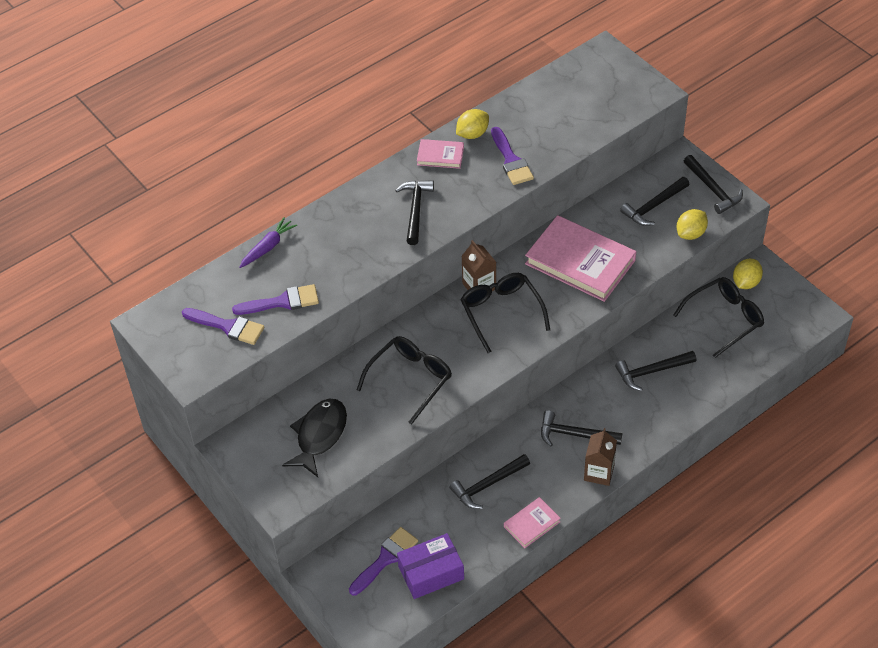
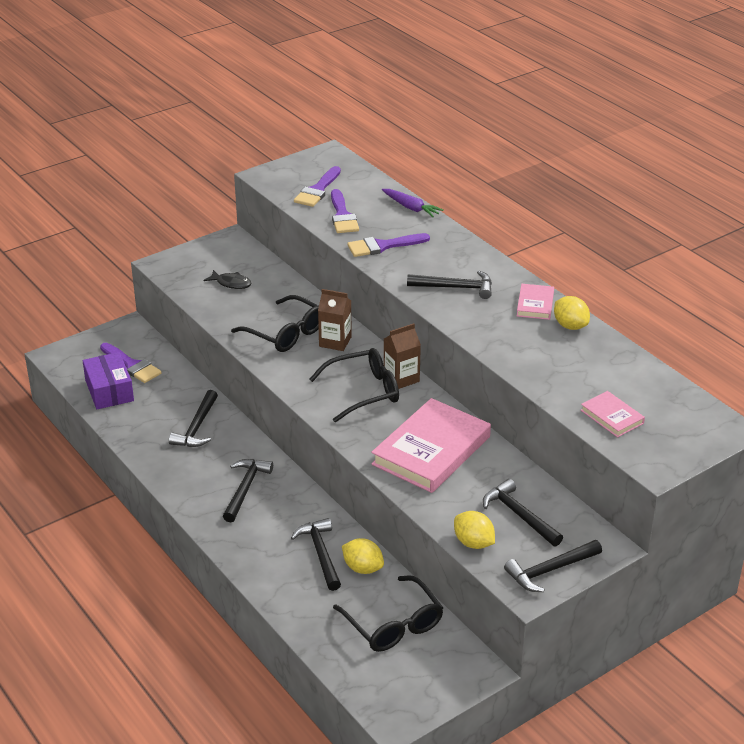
camera: 90 degrees right, 15 degrees down
(319, 435) = (231, 283): black fish -> black fish, size x0.57
(487, 485) = (196, 427): black hammer -> black hammer turned 135 degrees counterclockwise
(511, 160) = (529, 350): purple brush -> purple brush (383, 246)
(532, 524) = (144, 454): pink book -> pink book (612, 417)
(599, 472) = (193, 503): brown carton -> brown carton (335, 341)
(746, 282) = (451, 651): yellow lemon -> yellow lemon (363, 568)

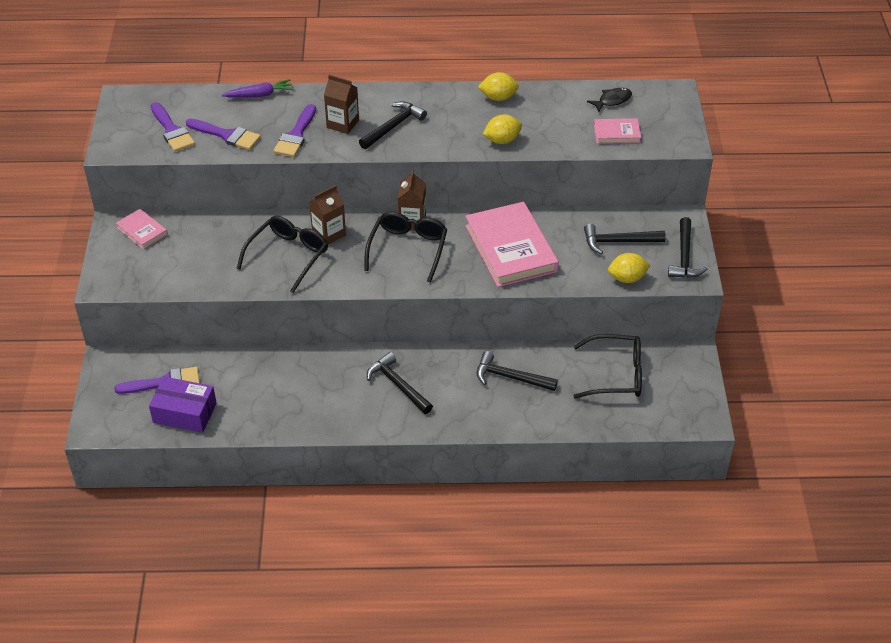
camera: 55 degrees left, 10 degrees up
(196, 427) = (292, 379): black hammer -> none
(231, 283) = (182, 255): black fish -> black fish (612, 100)
(286, 334) = (289, 255): black glasses -> black glasses turned 45 degrees counterclockwise
(363, 568) = (545, 362): yellow lemon -> yellow lemon (502, 140)
(426, 261) = (342, 124): none -> brown carton
(535, 304) = (455, 100): pink book -> pink book (142, 231)

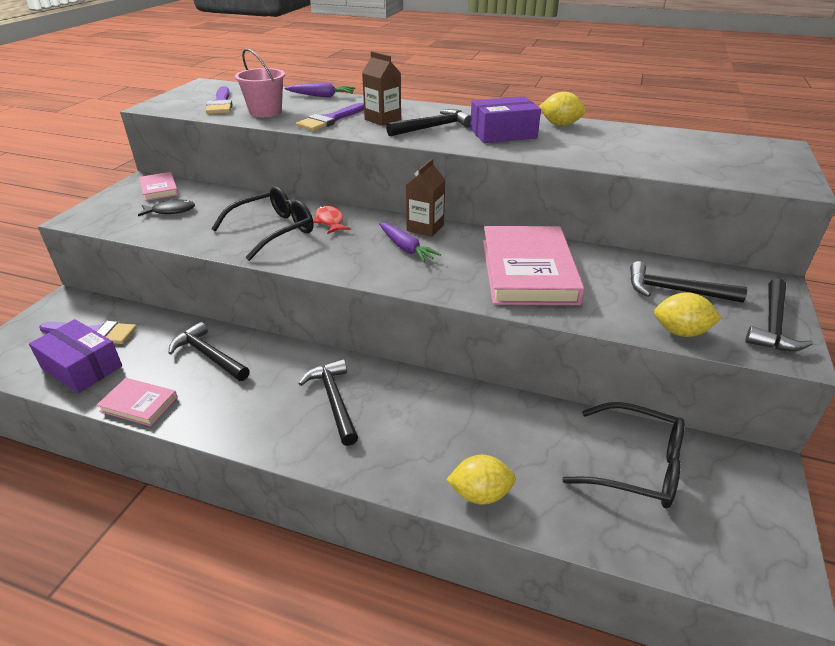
camera: 20 degrees right, 10 degrees down
(227, 135) = (265, 112): purple brush -> pink bucket
(329, 234) = (330, 221): brown carton -> red fish
(408, 248) = (406, 248): black glasses -> purple carrot
(456, 123) = (503, 133): none -> purple box
(502, 140) = (549, 151): yellow lemon -> yellow lemon (480, 494)
(510, 377) = (482, 429): black hammer -> black hammer (209, 355)
(612, 100) = (697, 142): black fish -> black fish (171, 211)
(617, 133) = (698, 165): pink book -> pink book (139, 404)

